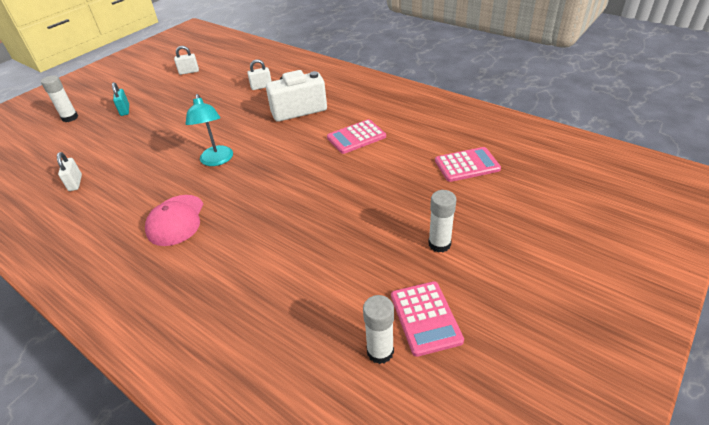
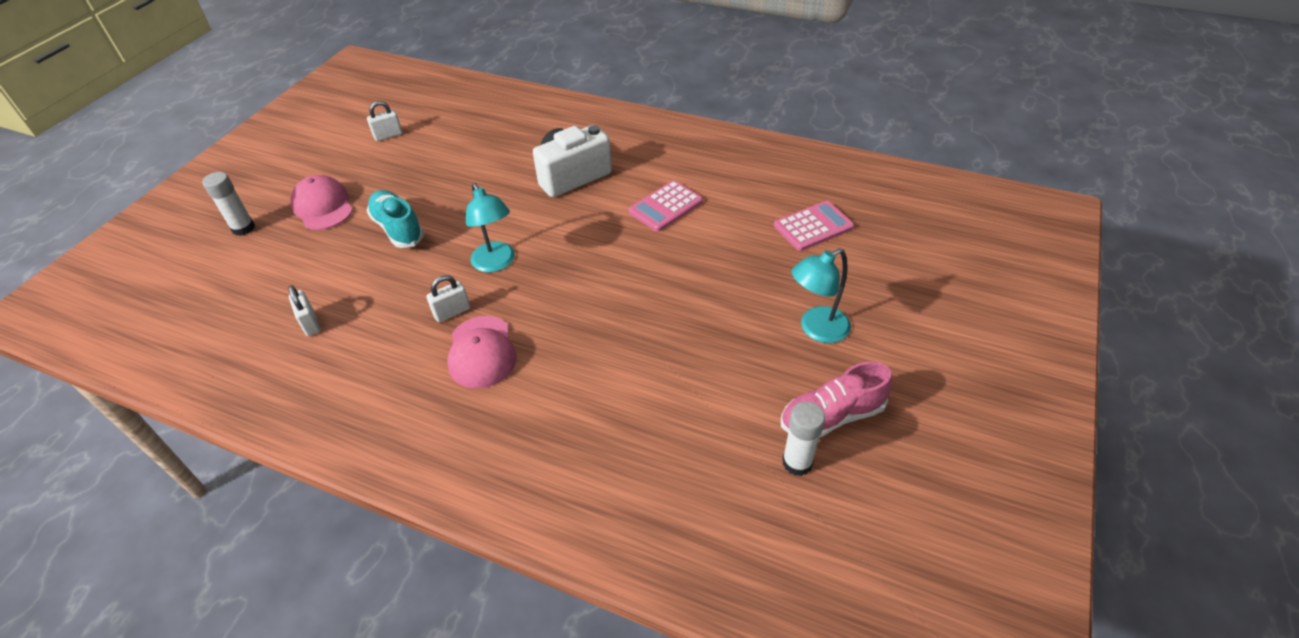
camera: 15 degrees left, 5 degrees up
(125, 110) = (323, 206): turquoise padlock -> pink cap
(164, 130) = (398, 228): none -> turquoise shoe
(261, 87) = (506, 148): white padlock -> white padlock (452, 312)
(425, 318) = (832, 416): pink calculator -> pink shoe
(439, 244) = (816, 329): white glue stick -> turquoise lamp

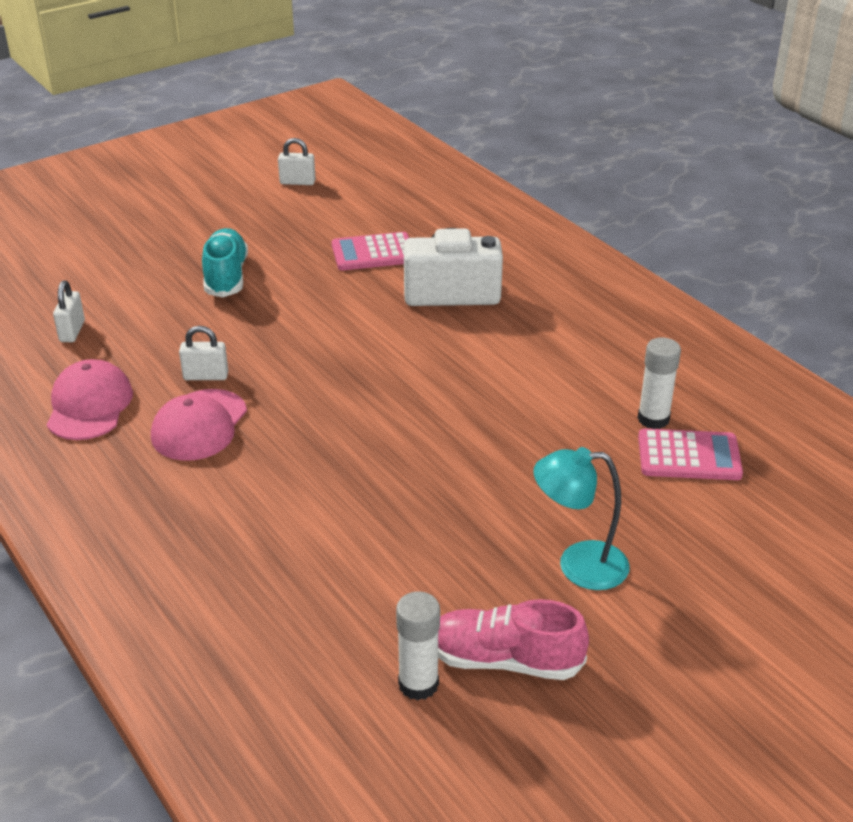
camera: 30 degrees right, 10 degrees down
(243, 228) = (89, 222): white glue stick -> white glue stick (653, 419)
(323, 206) = (176, 228): pink cap -> pink cap (89, 405)
(496, 263) = (290, 348): turquoise lamp -> none
(665, 207) = (527, 364): pink calculator -> pink calculator (373, 253)

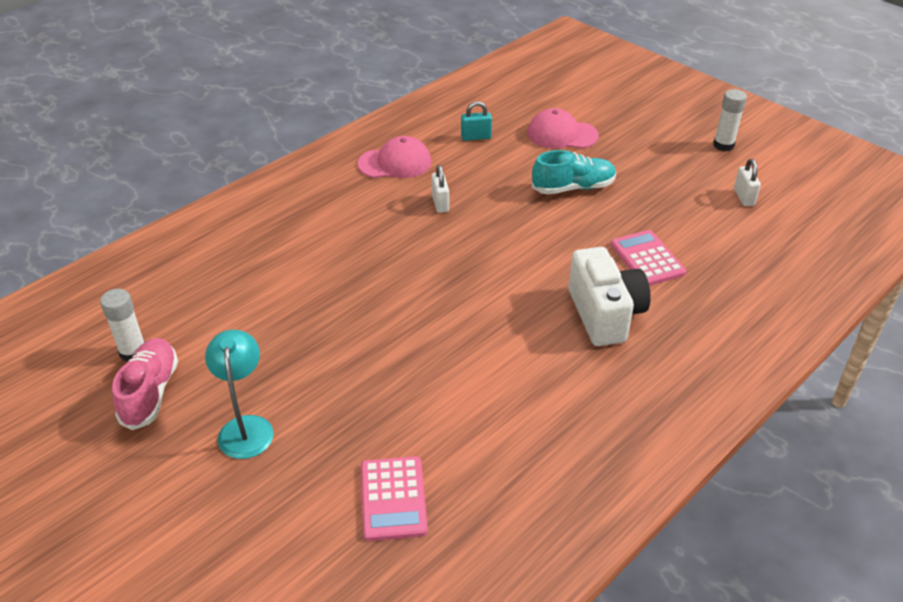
camera: 80 degrees right, 5 degrees up
(72, 331) = (476, 137): white padlock -> turquoise padlock
(199, 425) = (383, 212): pink cap -> pink cap (562, 134)
(653, 419) = (444, 470): white glue stick -> white glue stick (723, 145)

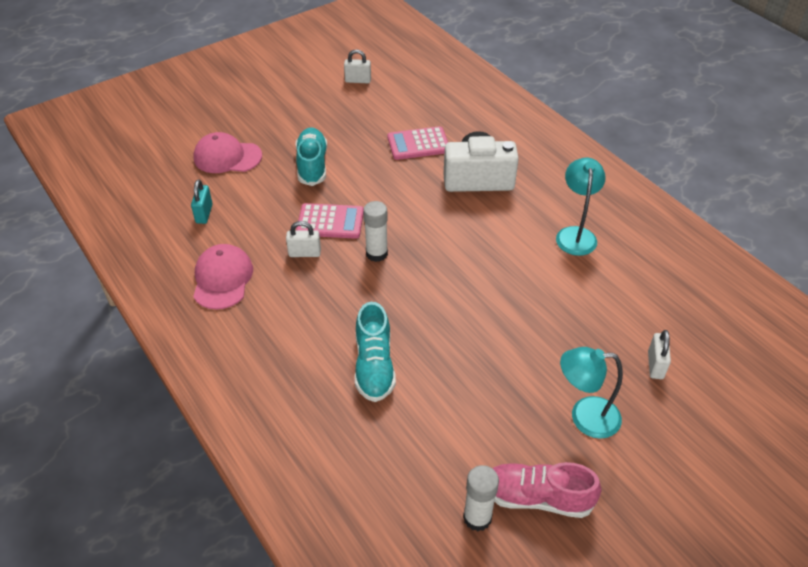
camera: 80 degrees left, 5 degrees up
(303, 267) = (374, 366): none -> turquoise shoe
(324, 493) = (655, 365): none -> white padlock
(393, 498) = (659, 323): pink calculator -> pink calculator (330, 222)
(533, 411) = (575, 234): none -> turquoise lamp
(562, 134) = (227, 157): pink cap -> pink cap turned 75 degrees clockwise
(723, 145) = (286, 73): white glue stick -> white glue stick (376, 253)

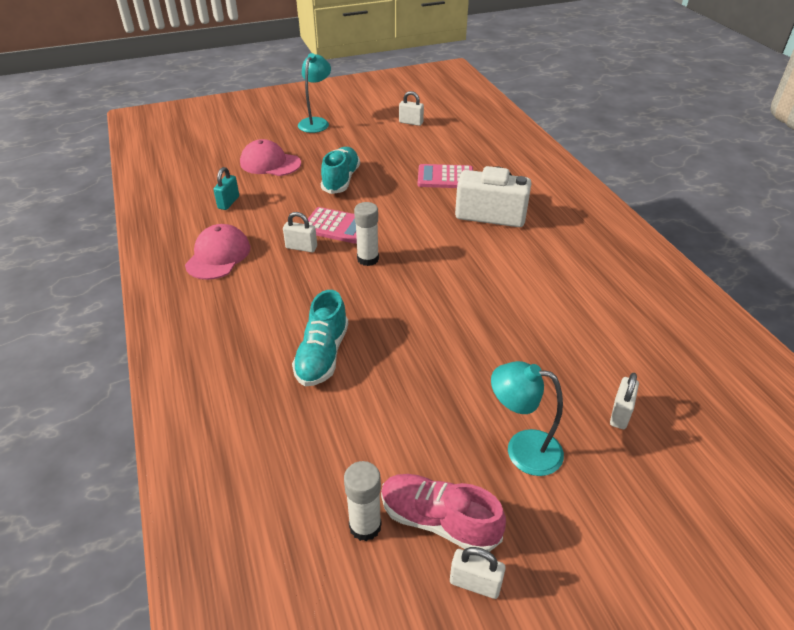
camera: 15 degrees right, 5 degrees down
(575, 234) = (573, 275): turquoise lamp -> turquoise lamp (316, 122)
(584, 542) = (475, 583): none -> white padlock

